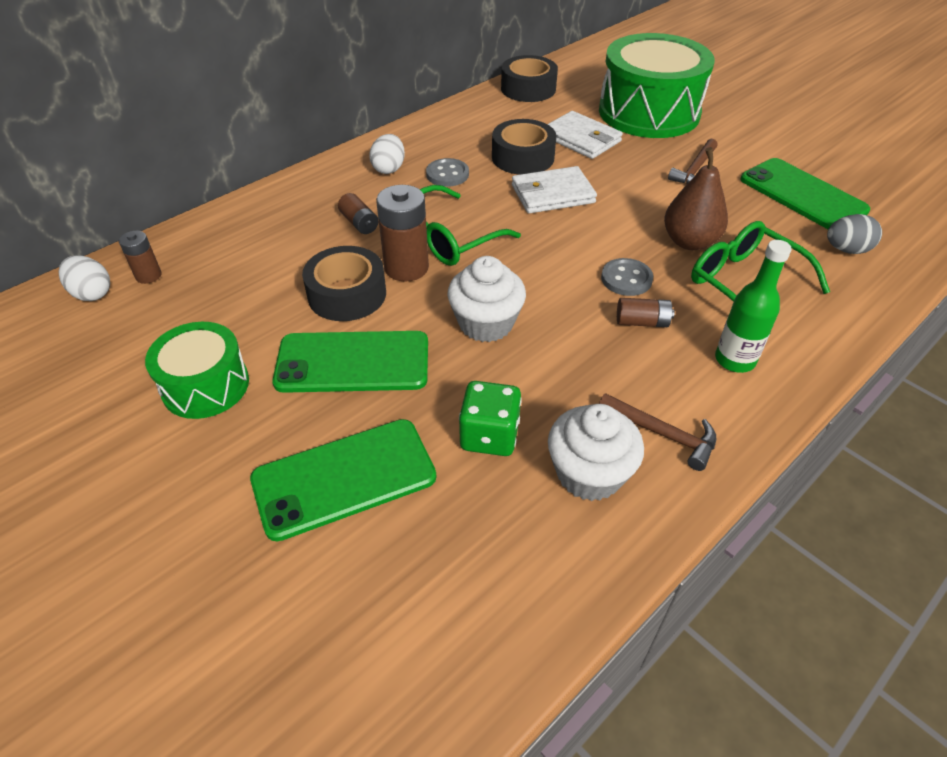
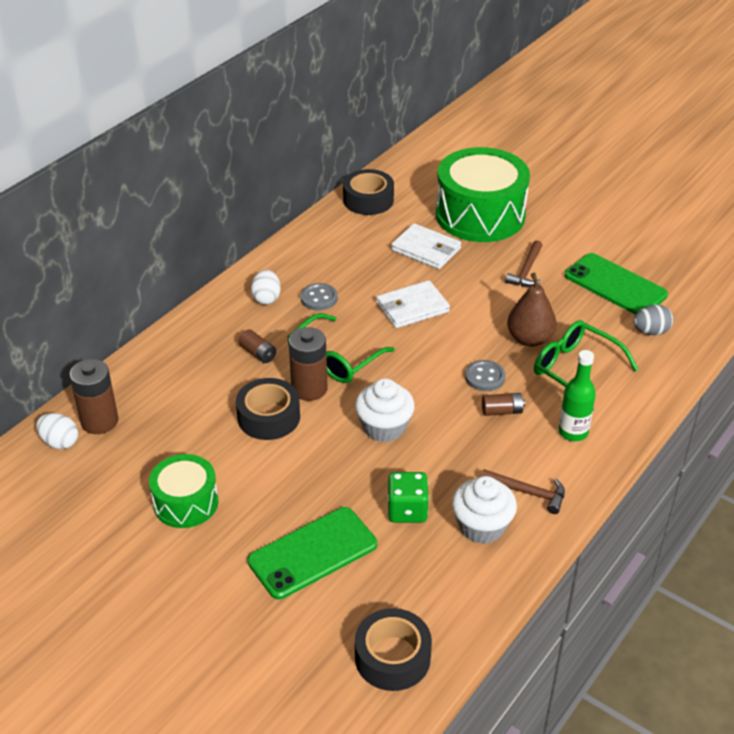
camera: 10 degrees left, 5 degrees down
(148, 276) = (99, 421): brown battery -> brown battery, size x1.79
(353, 362) = (291, 470): green phone -> none
(523, 157) = (379, 274): black tape -> black tape (392, 657)

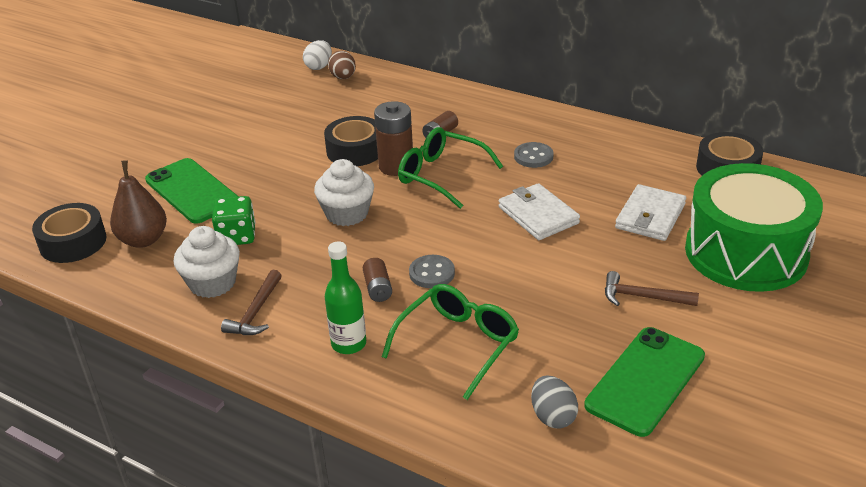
camera: 85 degrees right, 5 degrees down
(99, 421) = (343, 77): brown battery -> brown egg
(186, 502) = (253, 126): green drum -> none
(266, 298) = (523, 128): white egg -> none
(529, 339) = (507, 304): brown pear -> brown pear (143, 240)

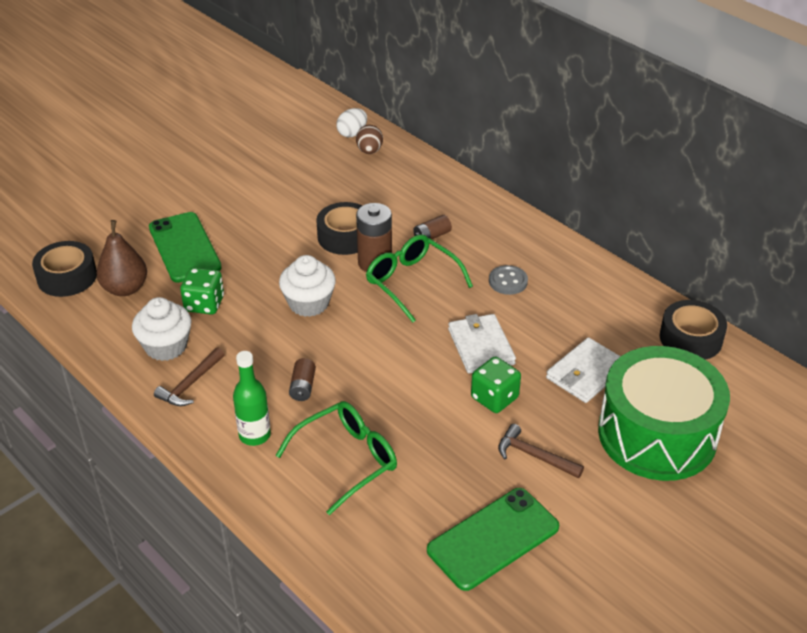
camera: 15 degrees right, 5 degrees up
(432, 273) = (356, 383): grey button -> none
(553, 416) = (395, 550): grey egg -> none
(576, 256) = (494, 398): none -> green dice

